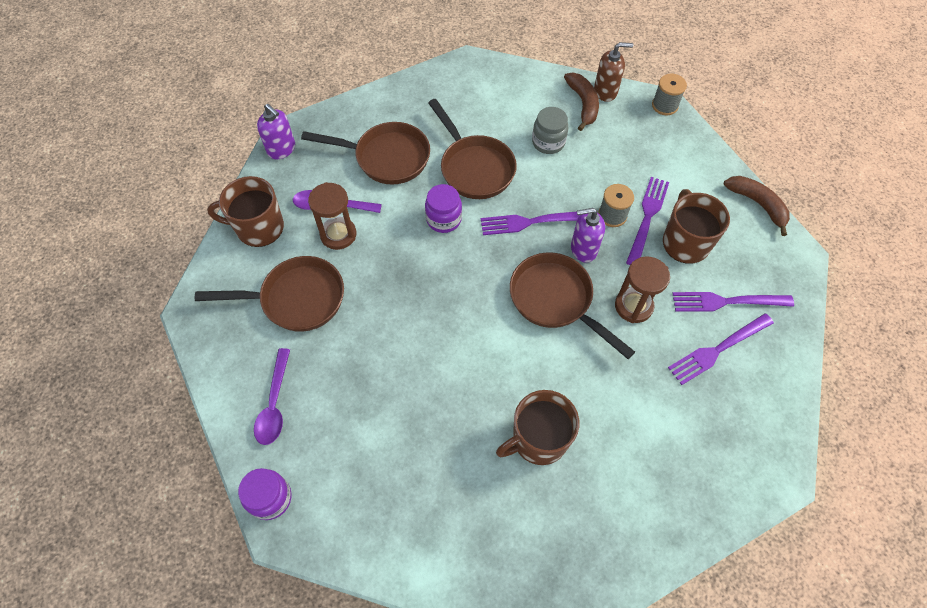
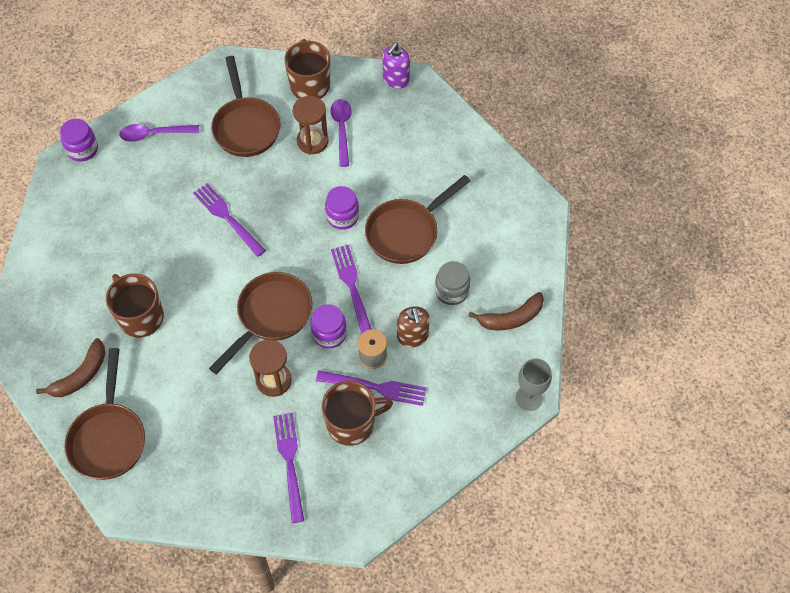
camera: 80 degrees right, 0 degrees up
(386, 157) = (403, 160): brown pan -> brown pan (109, 438)
(583, 249) = (329, 334): purple soap dispenser -> purple jar
(605, 91) = (534, 338): brown soap dispenser -> brown soap dispenser (412, 336)
(664, 105) = (529, 398): grey spool -> grey goblet
(718, 349) = (237, 454): purple fork -> purple fork (227, 218)
(758, 204) = (412, 493): brown banana -> brown banana (80, 375)

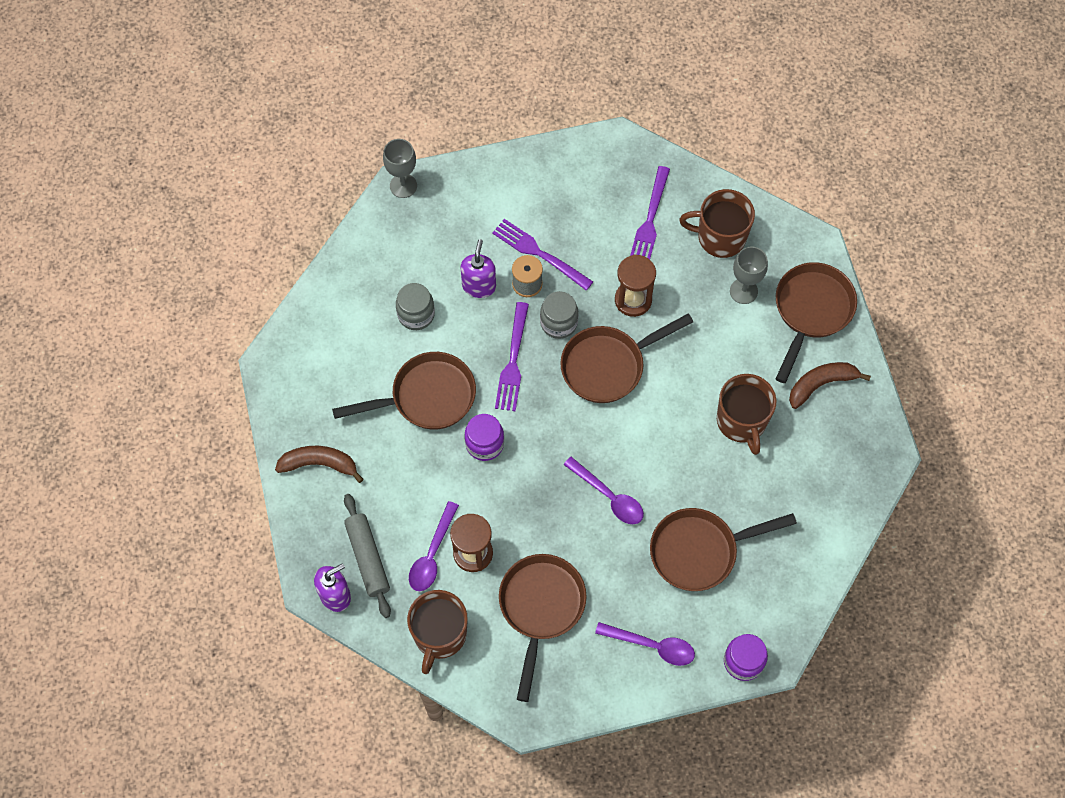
camera: 155 degrees left, 5 degrees up
(141, 208) = (700, 551): none -> brown pan
(177, 431) = (743, 291): none -> grey goblet
(227, 218) = (608, 496): purple fork -> purple spoon
(329, 334) = (558, 323): purple jar -> grey jar
(352, 423) = (577, 230): brown mug -> brown mug (720, 237)
(387, 110) = (368, 558): none -> grey rolling pin
(412, 336) = (479, 286): brown soap dispenser -> purple soap dispenser
(511, 318) = (374, 264): brown banana -> brown banana (319, 464)

